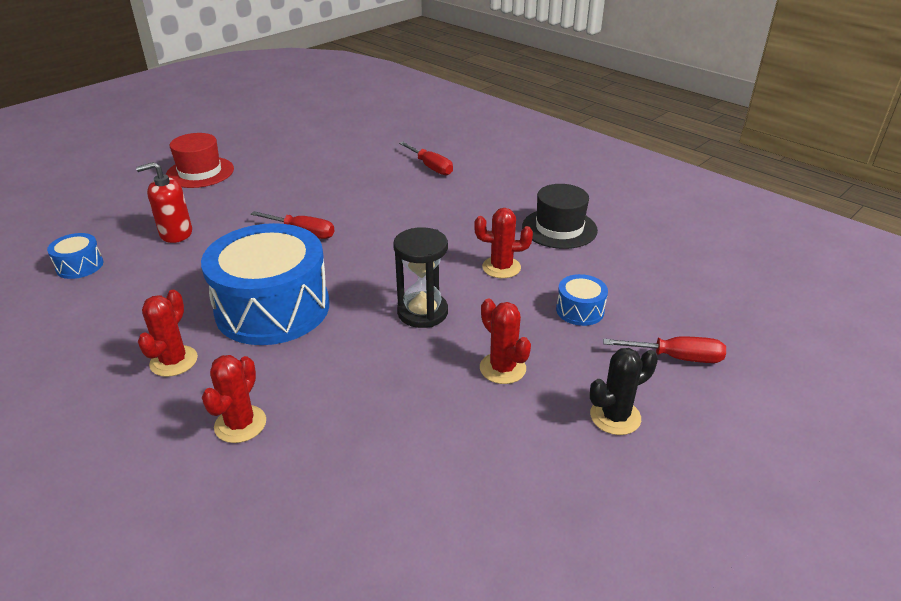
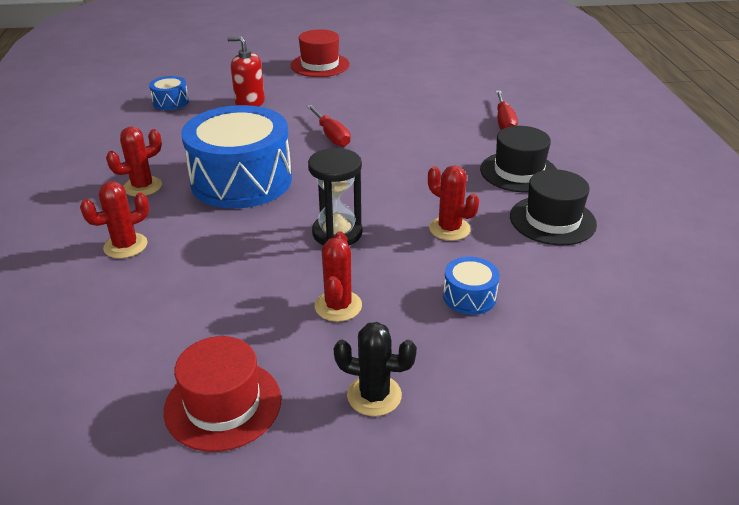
camera: 40 degrees right, 0 degrees up
(491, 202) = (518, 172): none -> black hat
(524, 496) = (223, 404): none -> red hat
(676, 357) = (503, 384): red screwdriver -> none

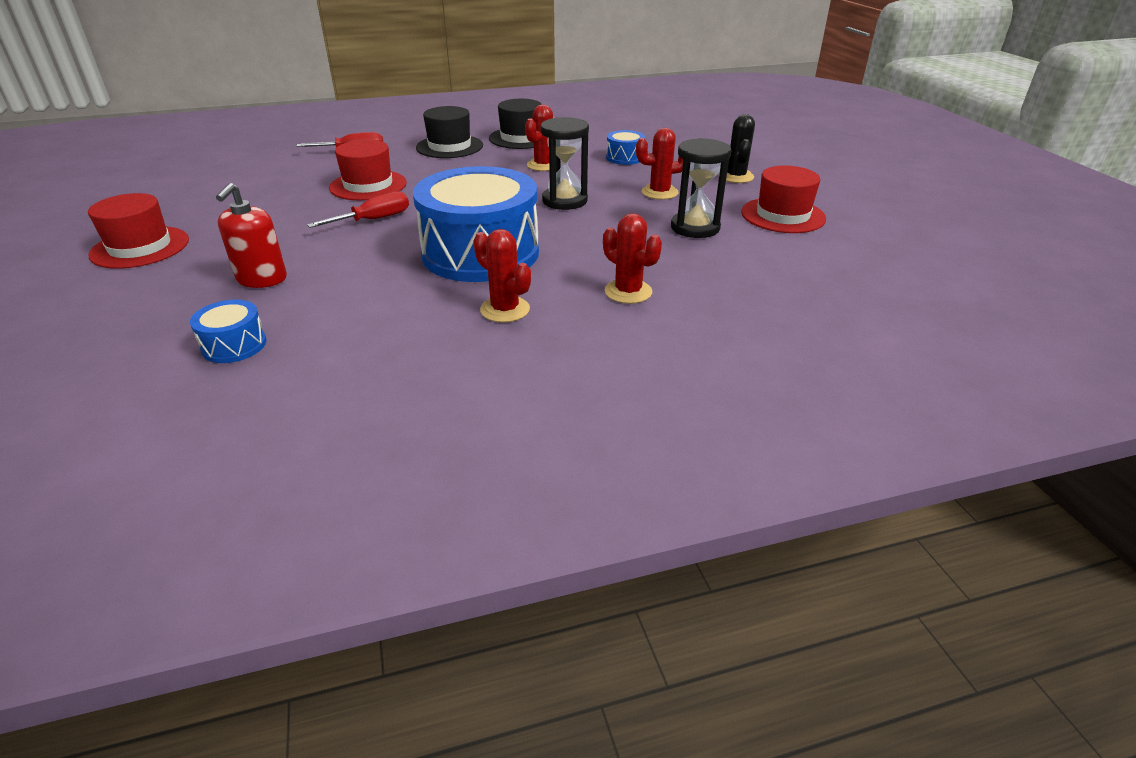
camera: 100 degrees left, 0 degrees up
(227, 314) = (695, 228): none -> black hourglass
(410, 131) = (368, 185): none -> red hat

